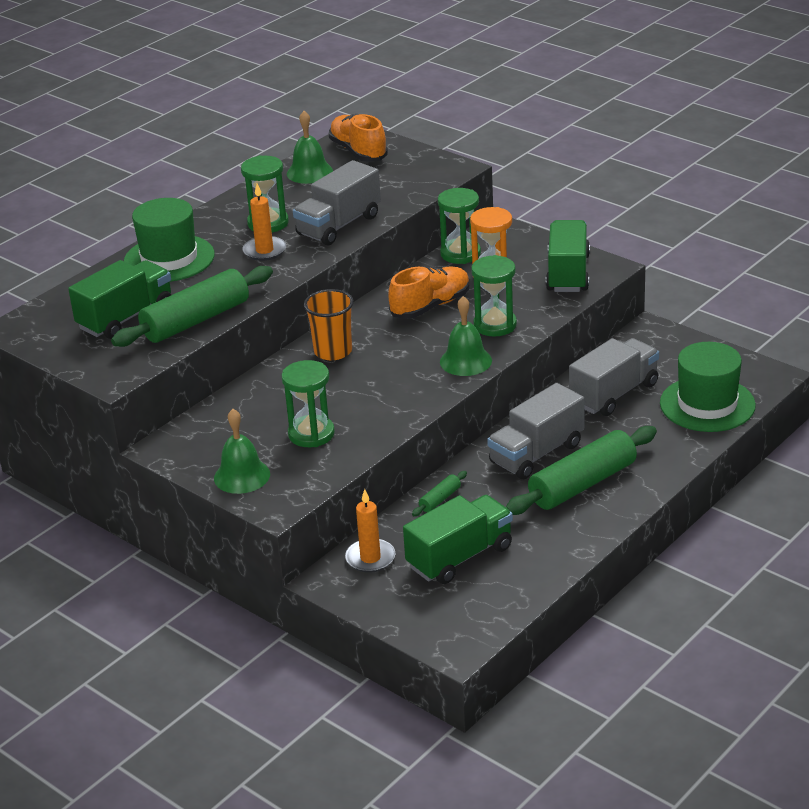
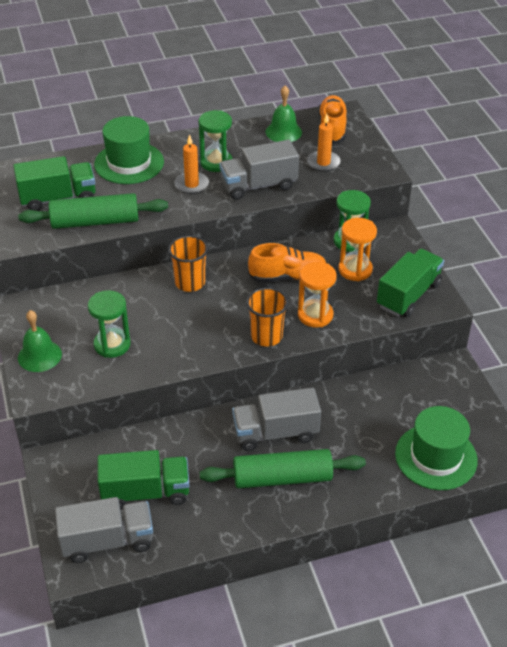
camera: 30 degrees right, 10 degrees up
(370, 558) = (91, 459): orange candle -> orange candle (323, 163)
(440, 499) = (178, 436): green rolling pin -> none
(465, 361) = (266, 336): green bell -> orange cup
(495, 325) = (315, 315): green hourglass -> orange hourglass
(614, 394) = (376, 410): grey truck -> grey truck (107, 541)

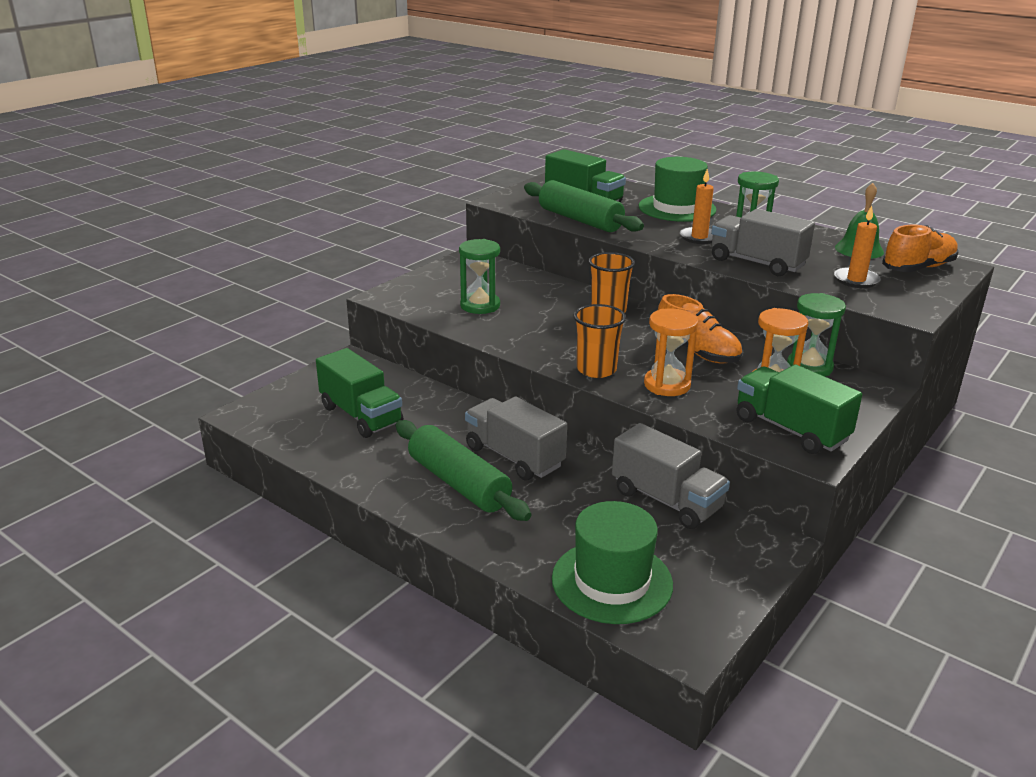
camera: 55 degrees right, 15 degrees down
(39, 356) = (427, 283): green bell -> none
(107, 541) = (286, 418): grey truck -> grey truck (666, 500)
(408, 295) = (790, 429): green truck -> green truck turned 135 degrees counterclockwise

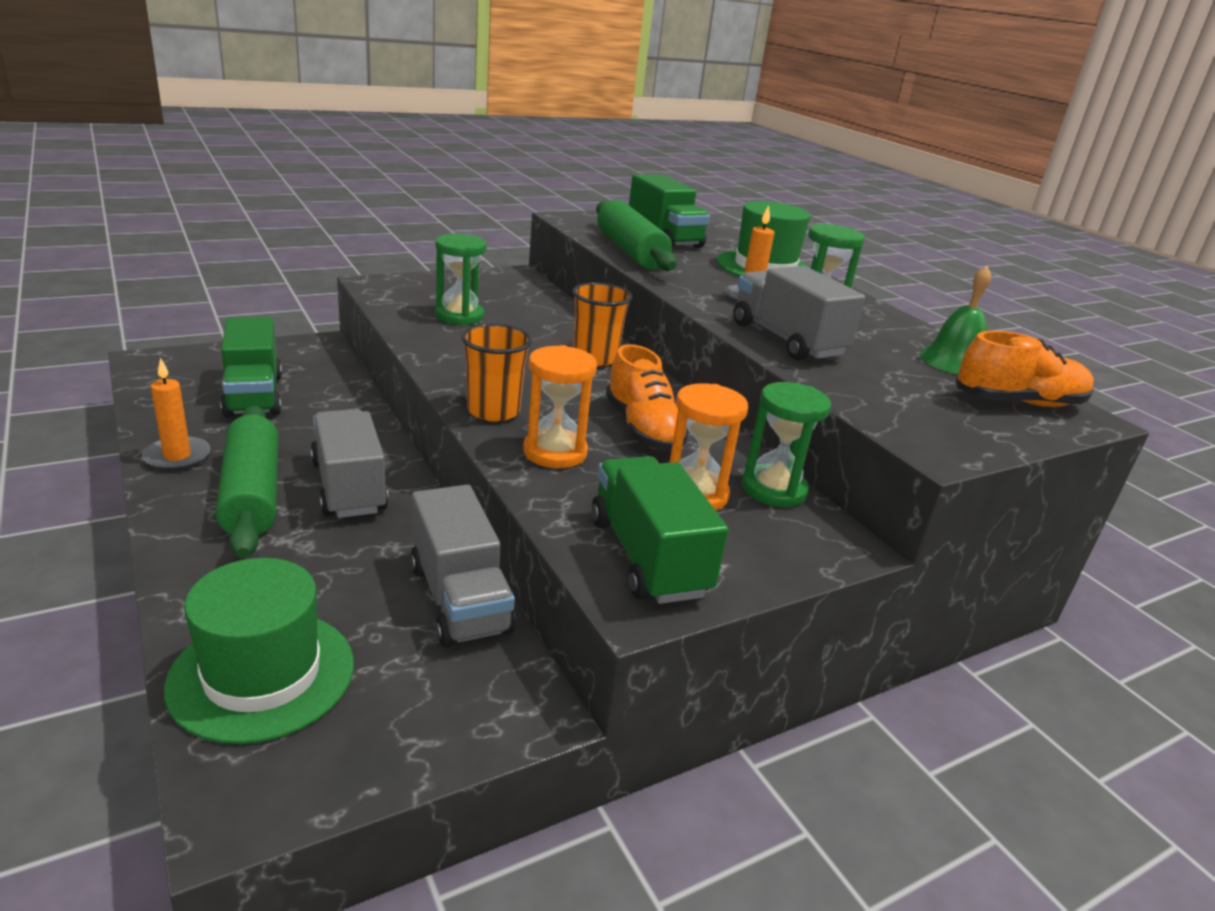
camera: 20 degrees right, 0 degrees up
(856, 280) = (902, 392): orange candle -> orange candle (177, 456)

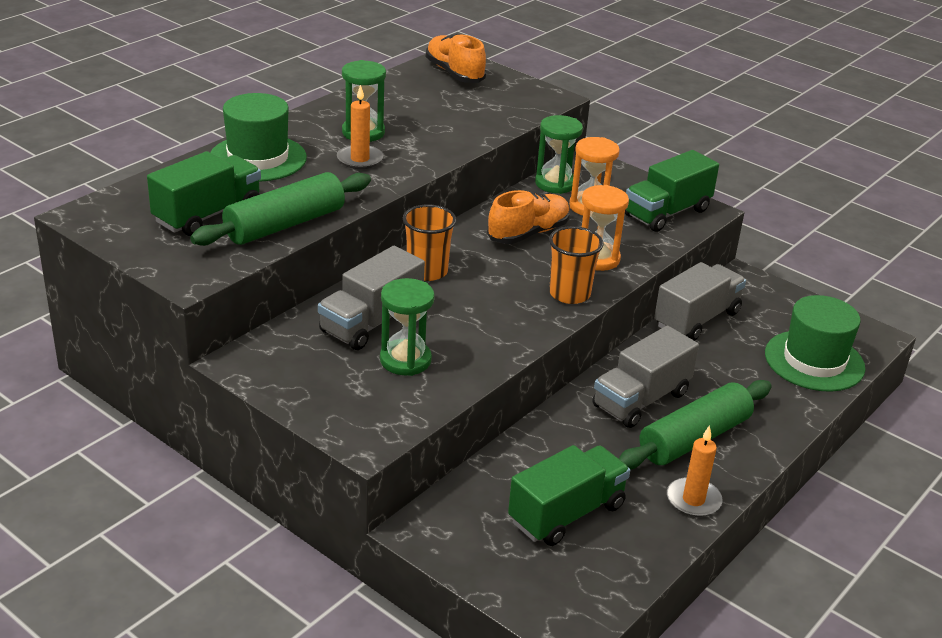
camera: 110 degrees left, 5 degrees up
(787, 340) = (437, 141): grey truck -> grey truck (371, 322)
(954, 361) = (405, 88): green bell -> none

